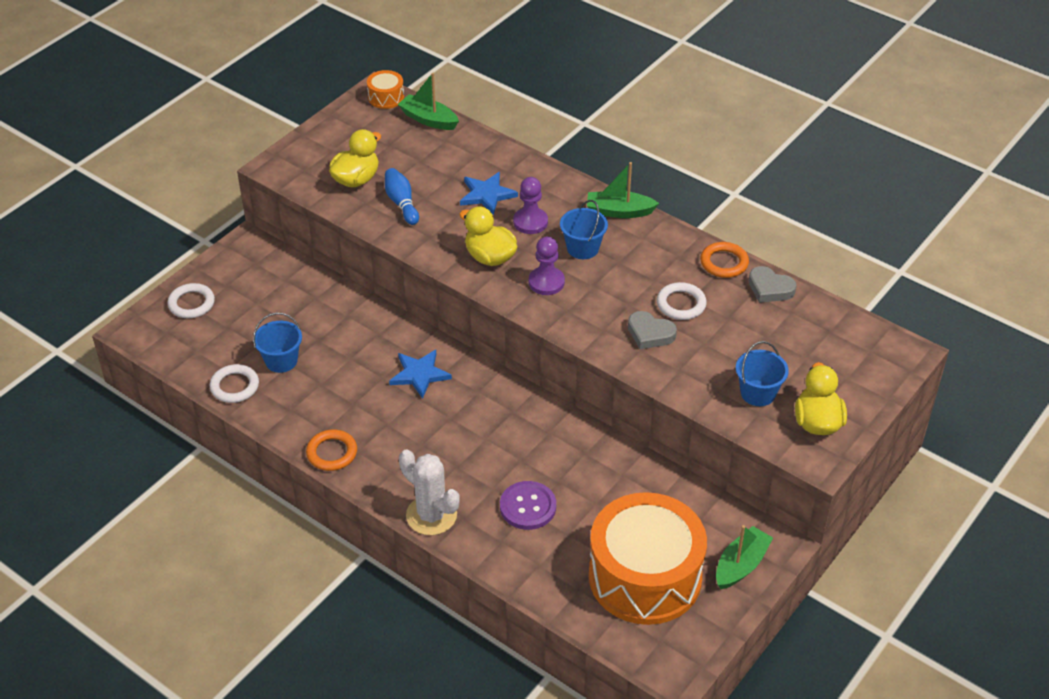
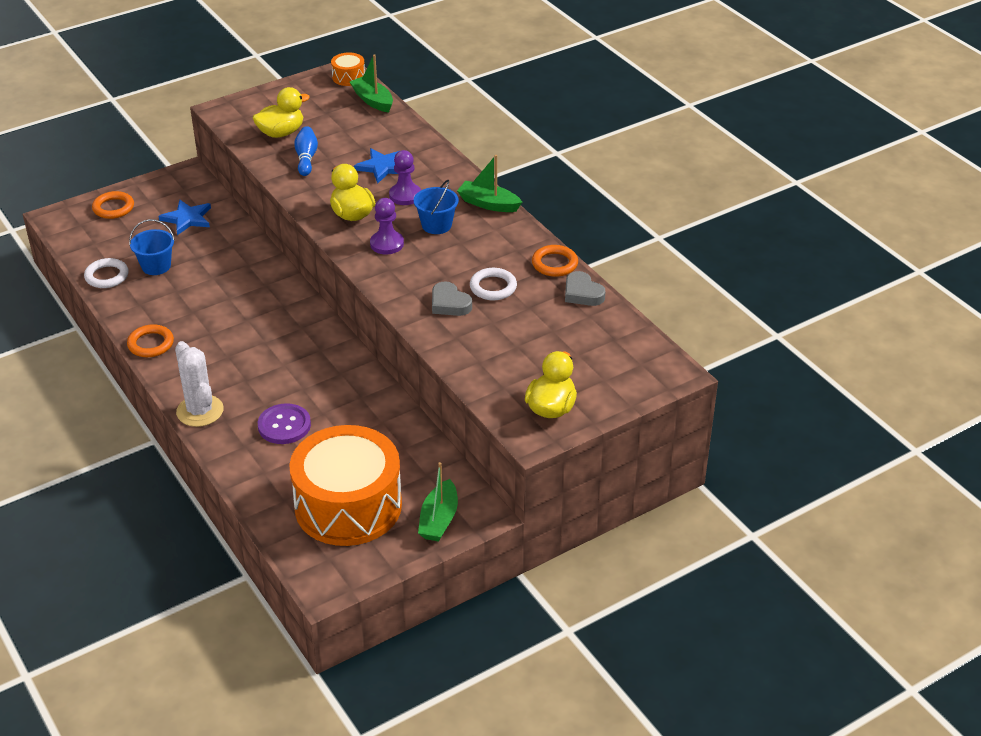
camera: 20 degrees right, 5 degrees down
(191, 303) = (113, 208): white ring -> orange ring
(419, 374) = (261, 303): blue star -> blue star (187, 219)
(741, 565) = (439, 519): green boat -> green boat turned 135 degrees clockwise
(758, 393) = (513, 372): blue bucket -> none

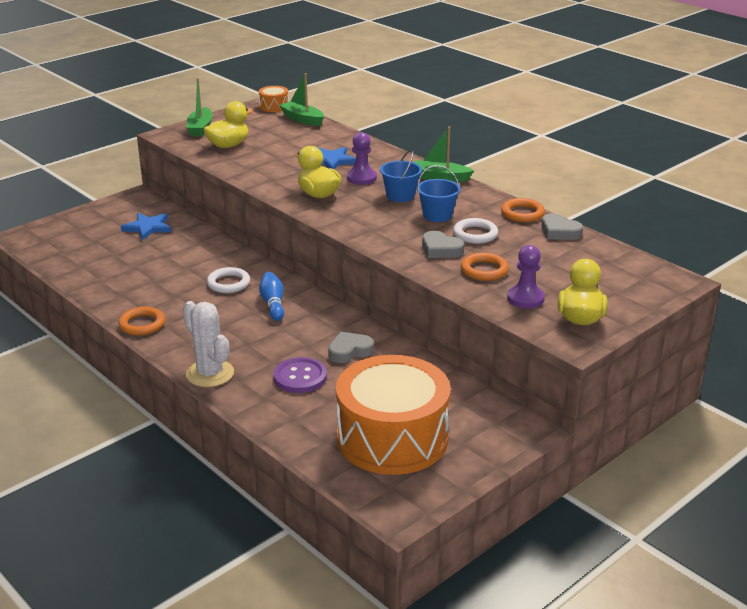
camera: 10 degrees left, 10 degrees down
(107, 276) = (82, 276): white ring -> white ring (228, 283)
(113, 208) = (74, 225): orange ring -> orange ring (484, 270)
(156, 266) = (128, 264): blue bucket -> blue bucket (437, 215)
(306, 158) = (259, 160): blue bowling pin -> blue bowling pin (273, 304)
(342, 400) = (349, 351): none -> grey heart
(387, 244) = (360, 212): purple pawn -> purple pawn (525, 298)
(439, 519) = (489, 440): green boat -> green boat (200, 128)

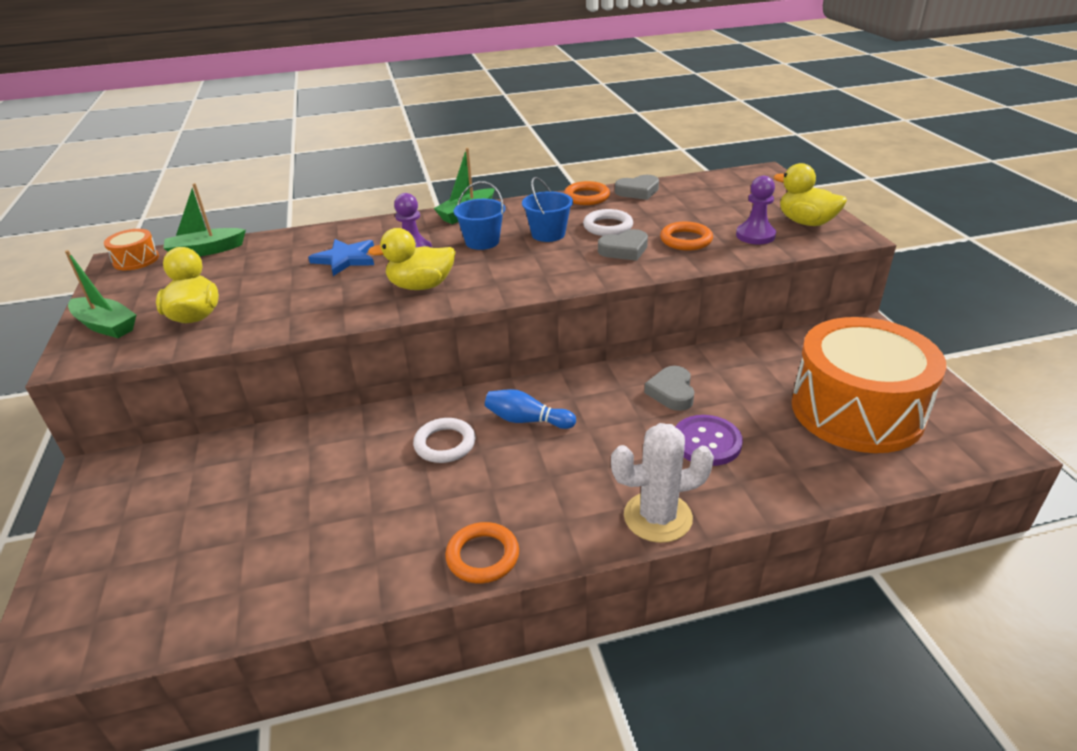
camera: 60 degrees left, 5 degrees up
(148, 228) = (208, 483): blue star -> none

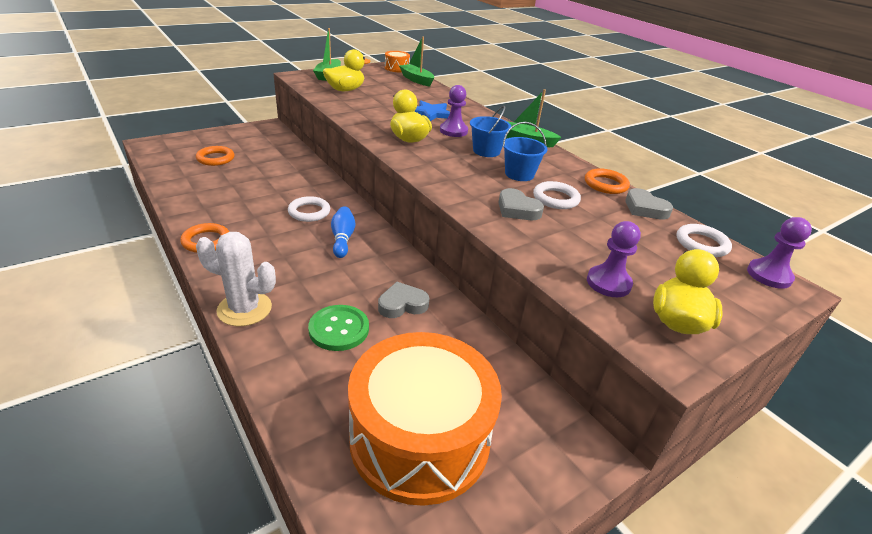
camera: 65 degrees right, 0 degrees up
(657, 517) = (244, 309): white cactus -> white cactus turned 45 degrees counterclockwise
(686, 240) = (562, 240): orange ring -> orange ring (215, 158)
(701, 185) = (701, 244): none -> white ring
(706, 442) = (339, 329): purple button -> green button
(747, 174) = (769, 275): none -> purple pawn

